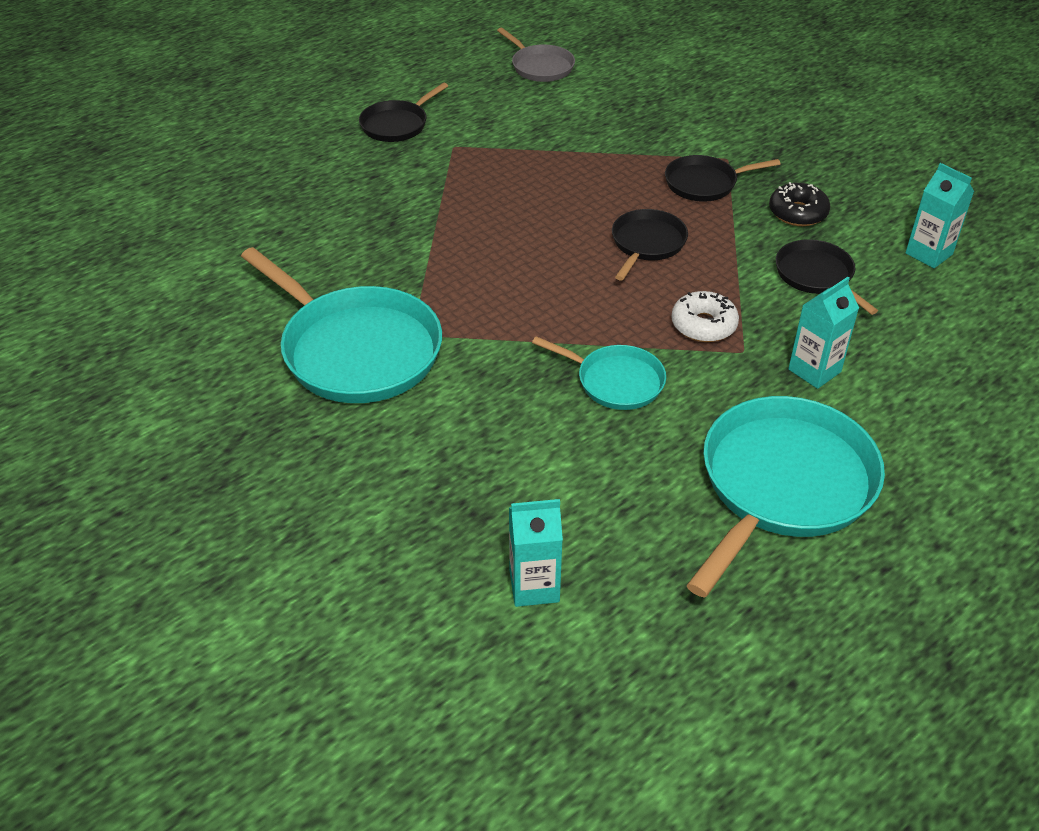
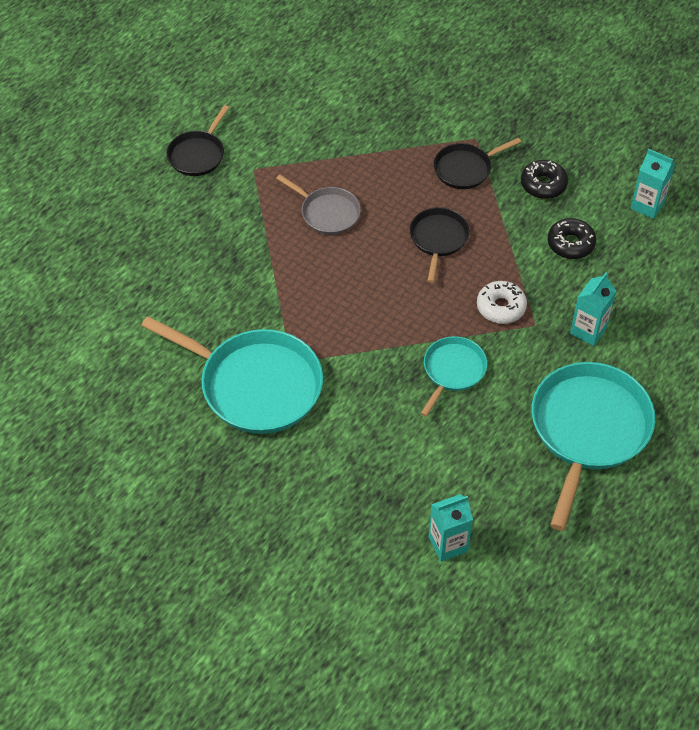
camera: 15 degrees left, 10 degrees up
(540, 67) = (295, 64): grey pan -> grey pan (327, 213)
(616, 381) = (452, 371): turquoise pan -> turquoise pan turned 75 degrees counterclockwise
(816, 276) = (570, 244): black pan -> black donut

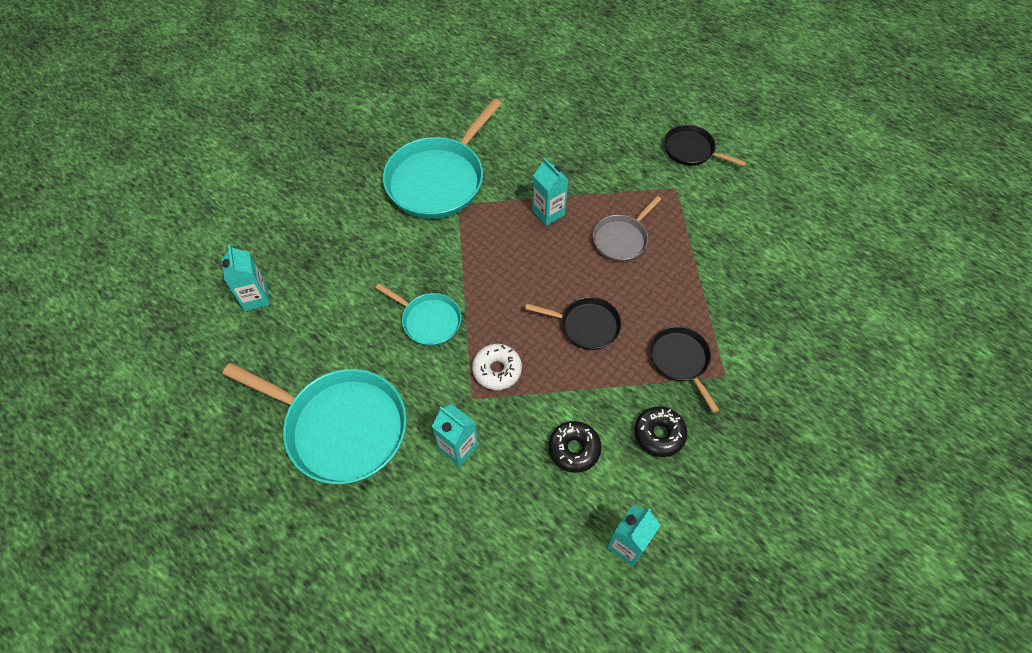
camera: 95 degrees right, 5 degrees up
(297, 276) = (548, 213): none -> turquoise carton

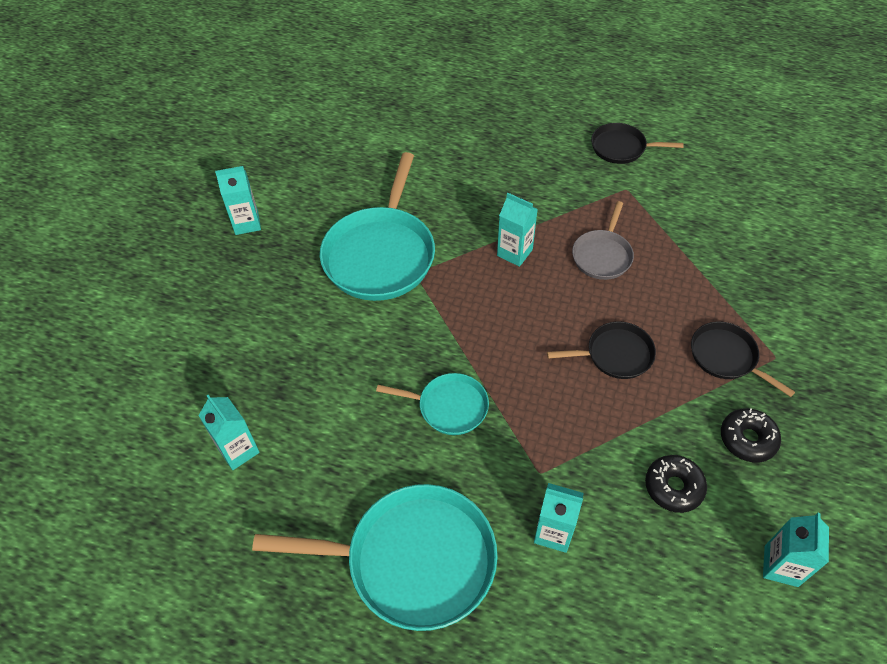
camera: 20 degrees left, 5 degrees down
(347, 121) = (247, 223): none -> turquoise carton
(497, 370) = (550, 433): white donut -> none

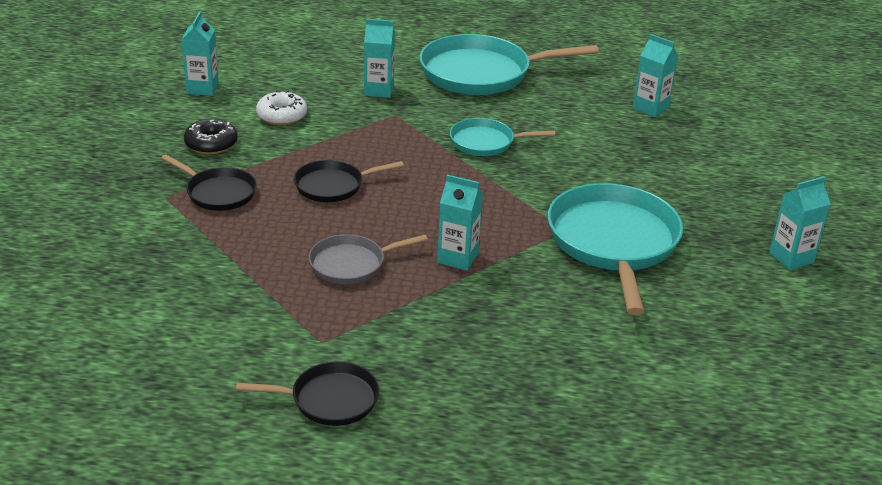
camera: 165 degrees right, 20 degrees down
(602, 255) = (351, 264): grey pan -> grey pan turned 120 degrees counterclockwise
(673, 487) = (282, 116): black donut -> white donut

